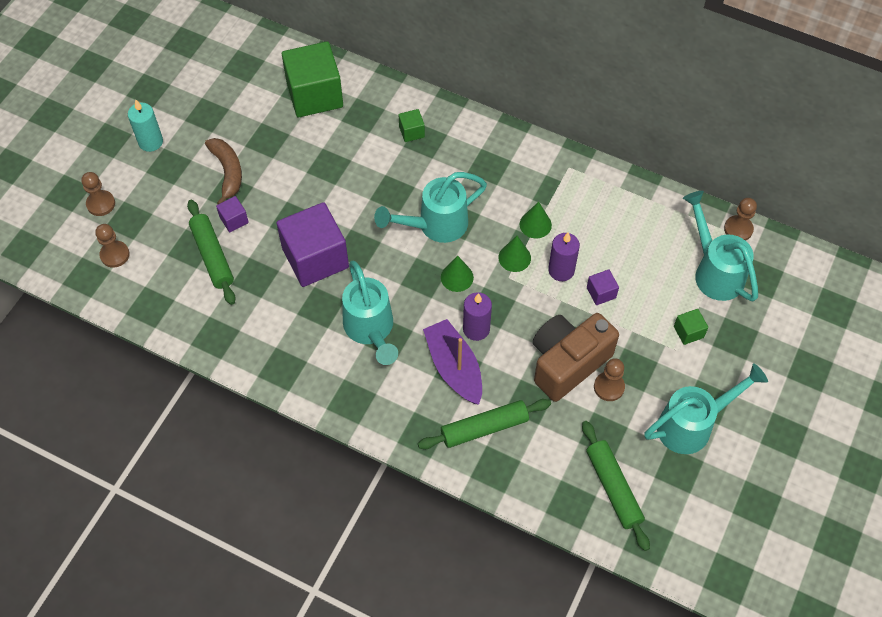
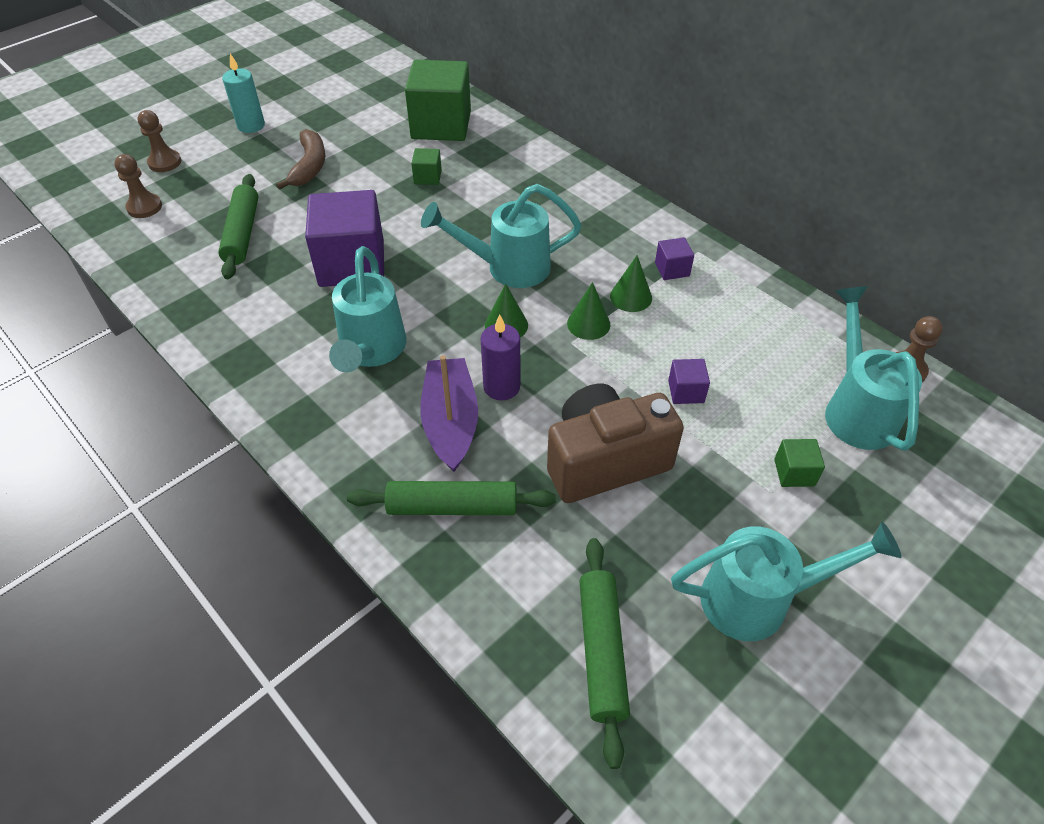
camera: 20 degrees right, 10 degrees down
(234, 220) = (287, 208): purple cube -> purple cube (672, 269)
(411, 132) = (527, 177): green cube -> green cube (427, 177)
(561, 270) = (642, 353): purple candle -> none
(609, 387) = (651, 508): brown pawn -> none

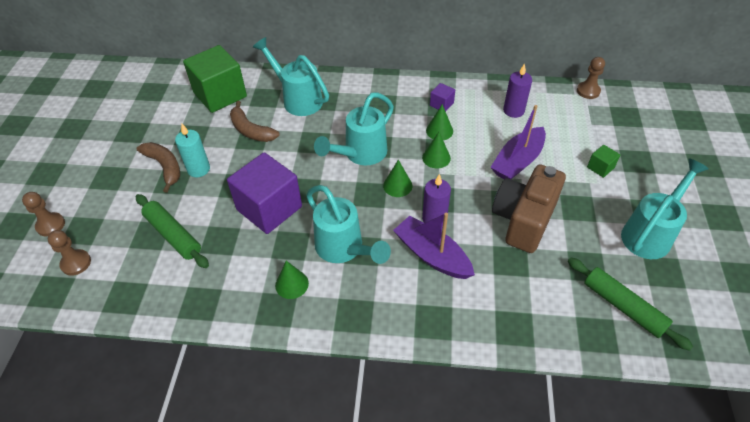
camera: 40 degrees left, 0 degrees up
(251, 125) = (86, 164): turquoise candle -> turquoise candle (198, 169)
(283, 349) = (291, 284): none -> green cone
(427, 177) = (251, 130): green cube -> brown banana
(452, 506) = (485, 296): green rolling pin -> none
(686, 391) = (517, 161): purple cube -> purple boat
(759, 331) = (513, 111): none -> purple candle
(856, 408) = (590, 121): turquoise watering can -> turquoise watering can (297, 99)

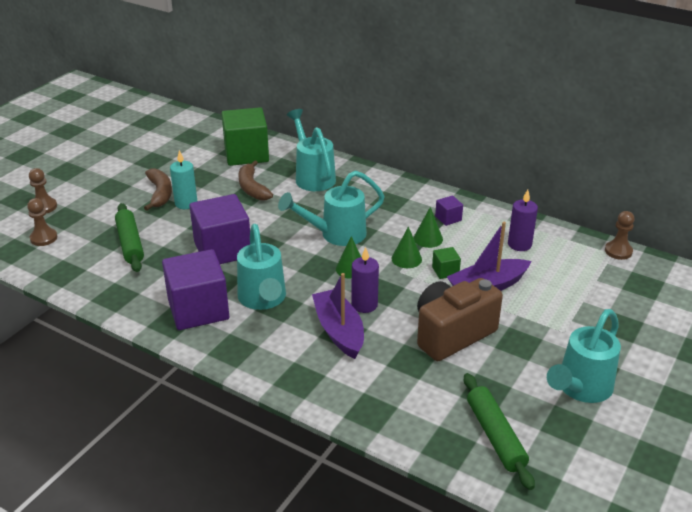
camera: 25 degrees right, 15 degrees down
(291, 284) = (198, 309): green cone -> purple cube
(600, 167) = (573, 318): green cube -> green cube (445, 271)
(650, 233) = (580, 389): turquoise watering can -> turquoise watering can turned 150 degrees clockwise

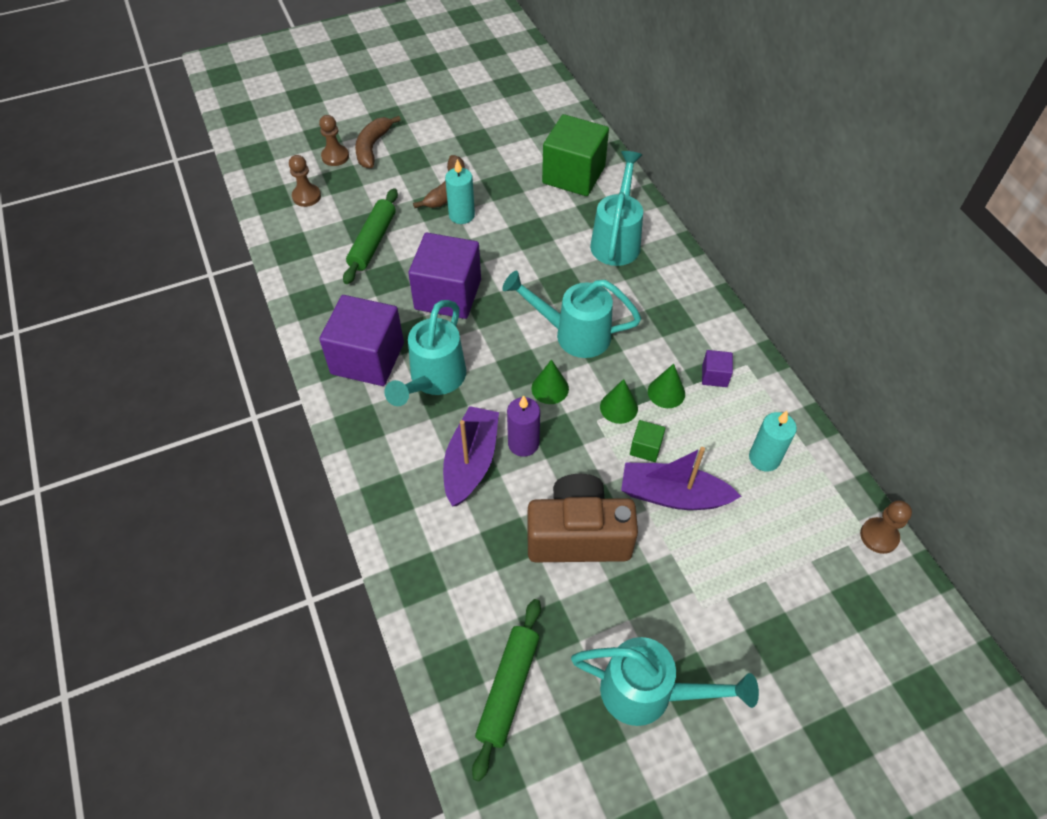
camera: 35 degrees right, 20 degrees up
(252, 188) = (541, 226): brown banana -> brown banana (372, 147)
(519, 244) = (764, 458): purple candle -> turquoise candle
(580, 389) = (649, 693): turquoise watering can -> turquoise watering can turned 150 degrees counterclockwise

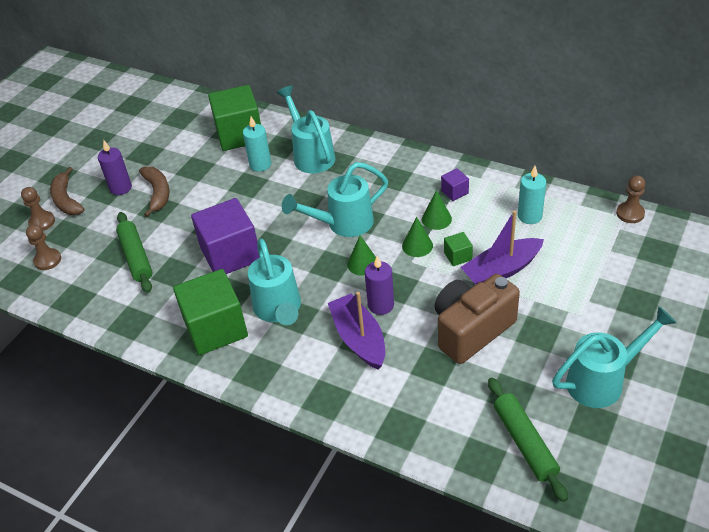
camera: 35 degrees left, 10 degrees down
(367, 358) = (215, 328): purple cube -> green cube
(424, 164) = (121, 188): none -> purple candle
(461, 215) = (186, 202): turquoise candle -> turquoise candle (260, 164)

